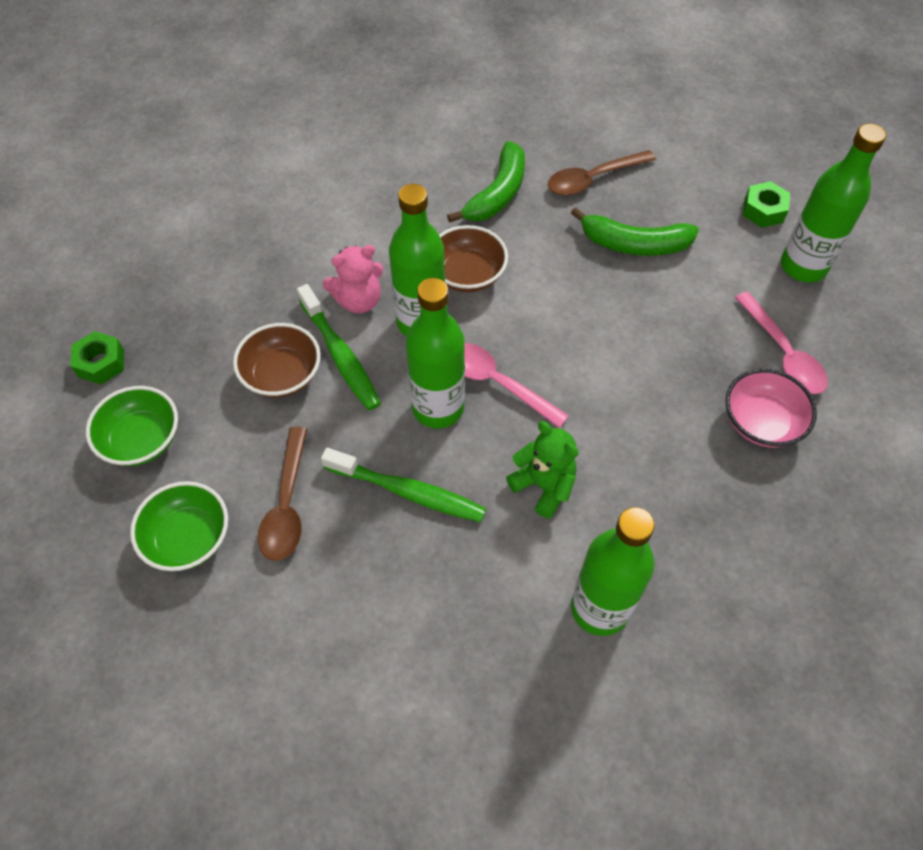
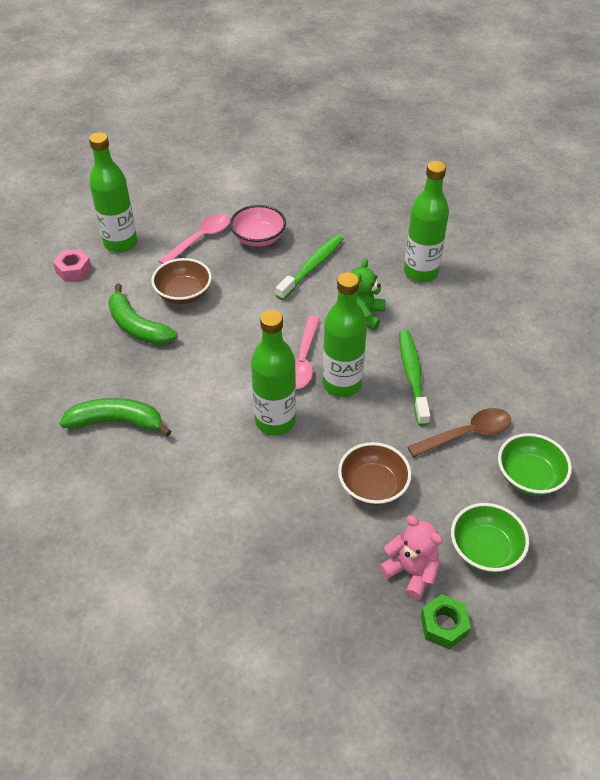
camera: 115 degrees left, 10 degrees down
(340, 355) = (333, 457): green toothbrush -> green toothbrush (312, 267)
(358, 300) = (276, 469): pink teddy bear -> pink teddy bear (411, 572)
(467, 274) = (214, 410): brown bowl -> brown bowl (183, 294)
(593, 179) = (75, 367): brown spoon -> none
(634, 244) = (137, 326): green banana -> green banana turned 150 degrees clockwise
(763, 210) = (73, 270): green nut -> pink nut

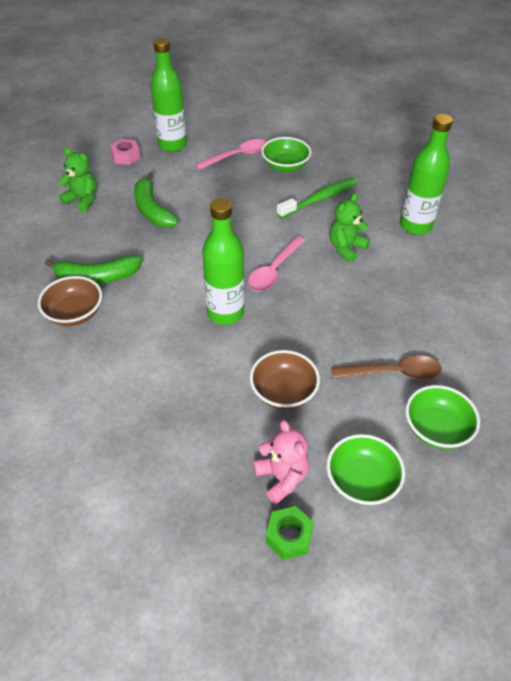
camera: 20 degrees right, 0 degrees up
(50, 336) = (82, 200): none -> green teddy bear
(117, 422) = (97, 277): green banana -> green banana turned 150 degrees clockwise
(183, 294) = (202, 194): brown bowl -> brown bowl (75, 313)
(258, 238) = (285, 166): pink bowl -> green bowl
(342, 384) = (298, 299): green bottle -> none
(412, 376) = (366, 309): green toothbrush -> none

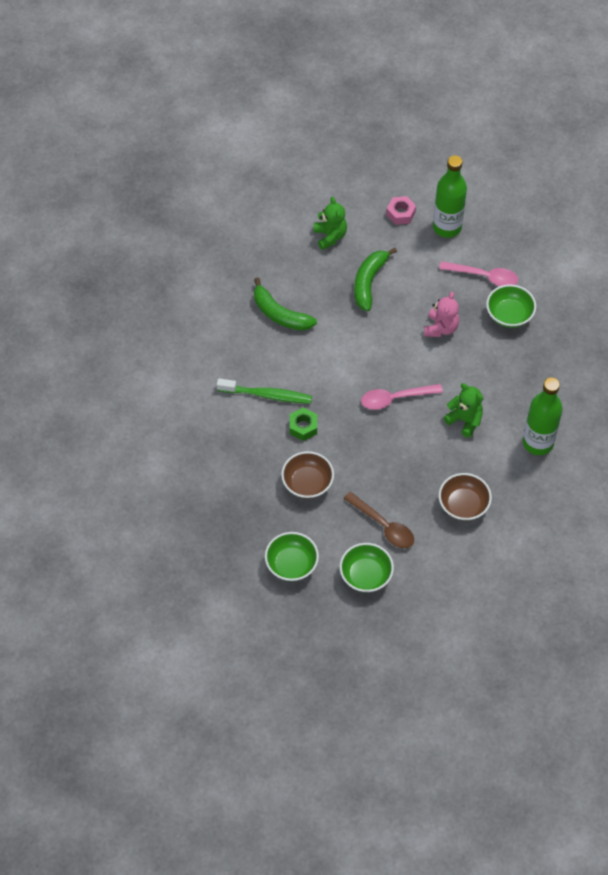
camera: 45 degrees right, 10 degrees up
(75, 313) = (242, 332): brown bowl -> brown bowl (463, 505)
(225, 313) = (330, 404): green bottle -> none
(281, 477) = (253, 527): pink teddy bear -> pink teddy bear (441, 328)
(289, 536) = (225, 557): green nut -> green nut (303, 427)
(320, 199) = (498, 365): green toothbrush -> green toothbrush (267, 395)
(346, 248) = (464, 420): green teddy bear -> green teddy bear turned 45 degrees clockwise

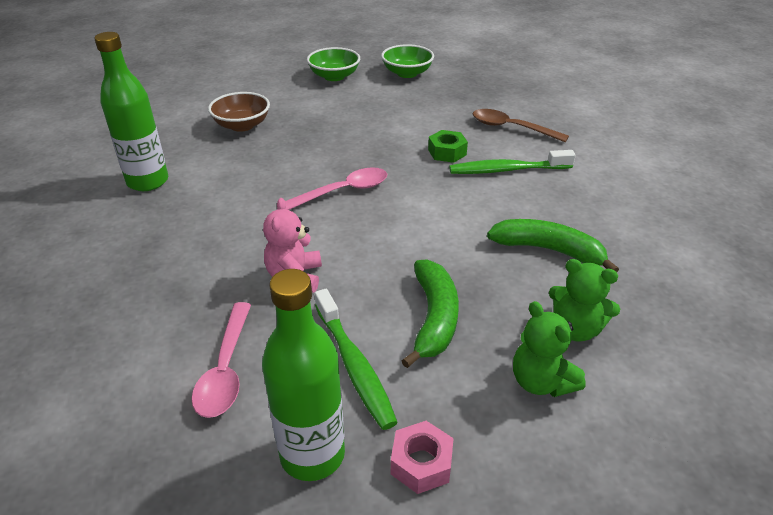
camera: 165 degrees right, 20 degrees down
(307, 483) = (419, 116): brown bowl -> none
(383, 525) = (326, 103): brown spoon -> brown spoon (511, 128)
(419, 264) = (354, 365): none -> green toothbrush
(464, 420) = (246, 186): green teddy bear -> green teddy bear (575, 329)
(484, 276) = (226, 369): pink spoon -> pink spoon turned 90 degrees counterclockwise
(509, 315) = (179, 316): green bowl -> none

